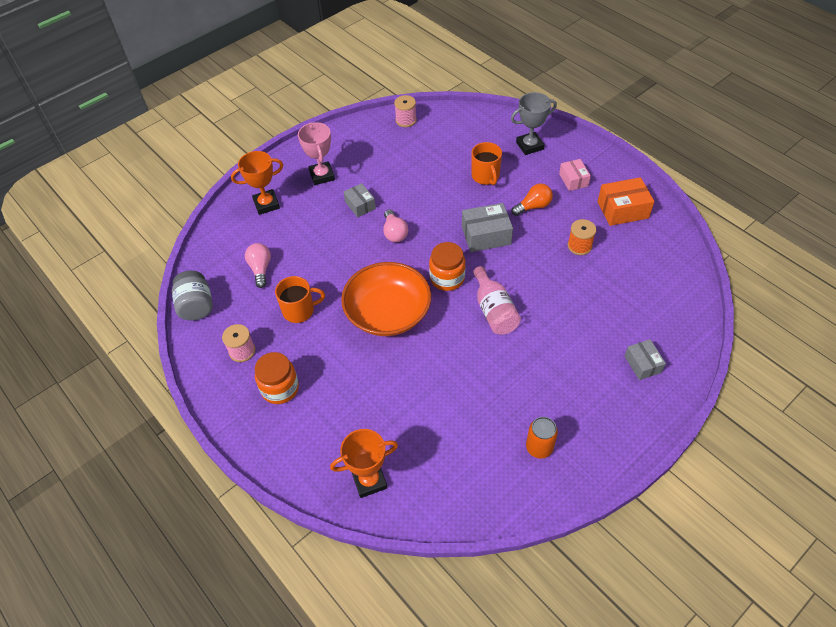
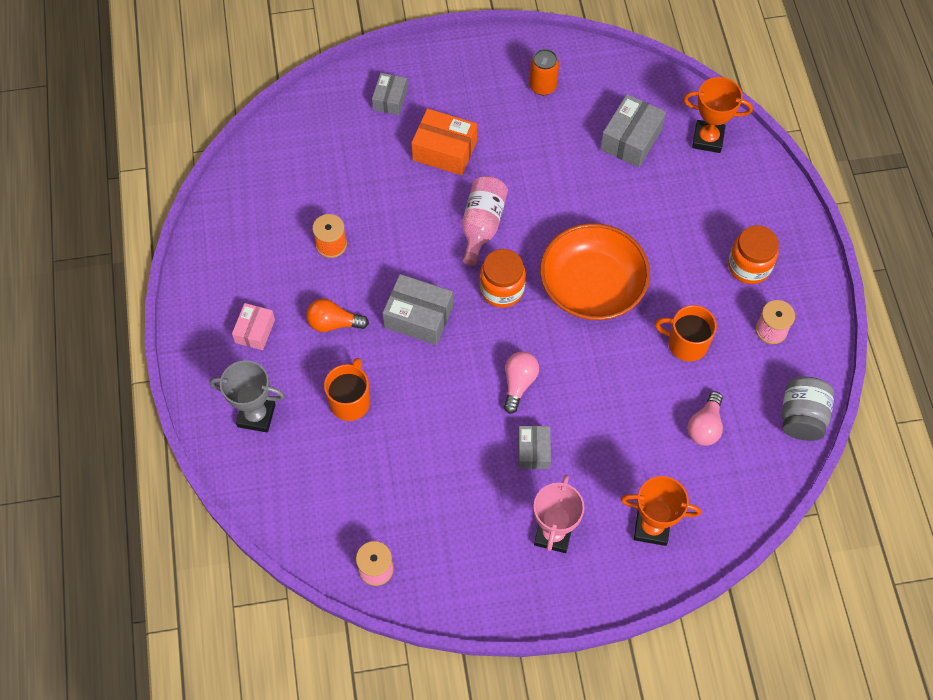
camera: 150 degrees left, 10 degrees up
(433, 441) = (631, 139): none -> grey box
(622, 210) = (242, 259): orange box -> orange box (444, 150)

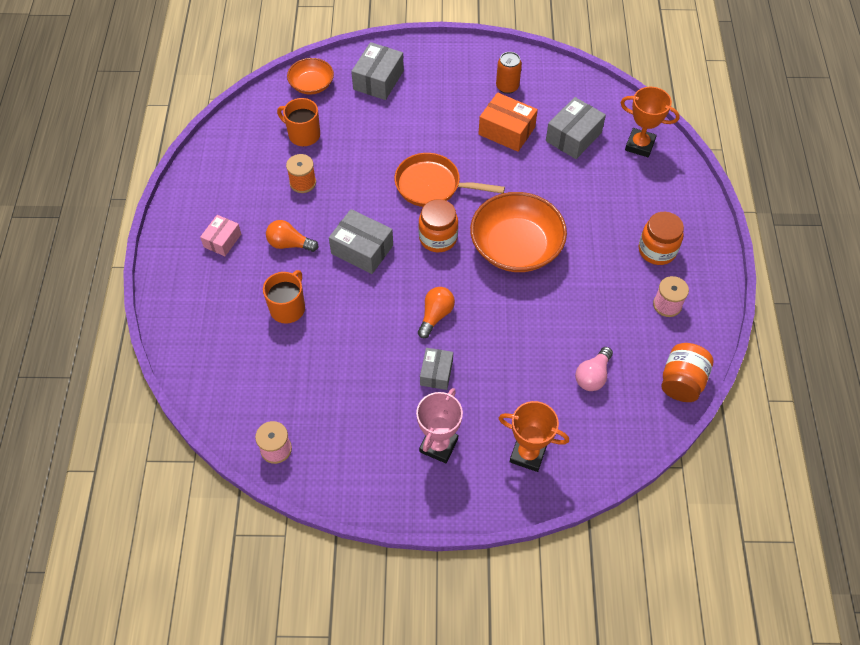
camera: 10 degrees right, 5 degrees down
(256, 415) = (206, 307): grey trophy -> none
(312, 117) = (311, 85): none -> orange bowl
(390, 99) = (378, 80): grey box -> grey box, size x1.58
(444, 150) = (414, 124): orange box -> orange box (506, 131)
(482, 225) = (432, 185): pink bottle -> orange pan
(519, 383) = (435, 315): pink light bulb -> orange light bulb
(686, 343) = (589, 305): orange mug -> orange mug (303, 134)
(801, 417) = (681, 382): grey jar -> orange jar

